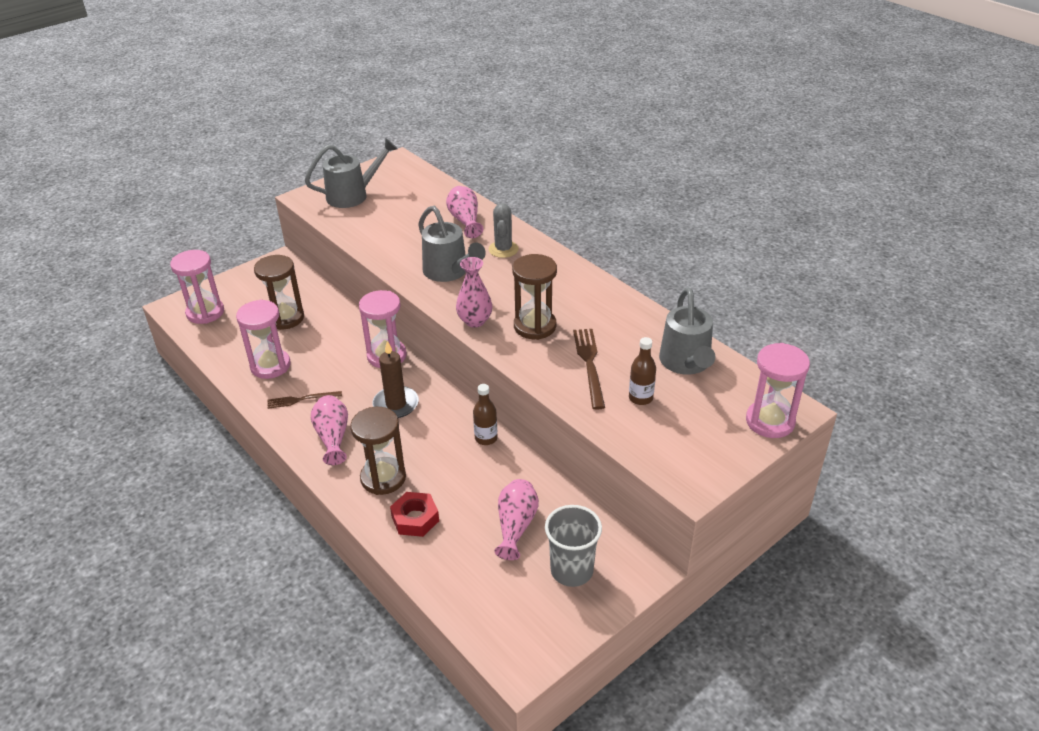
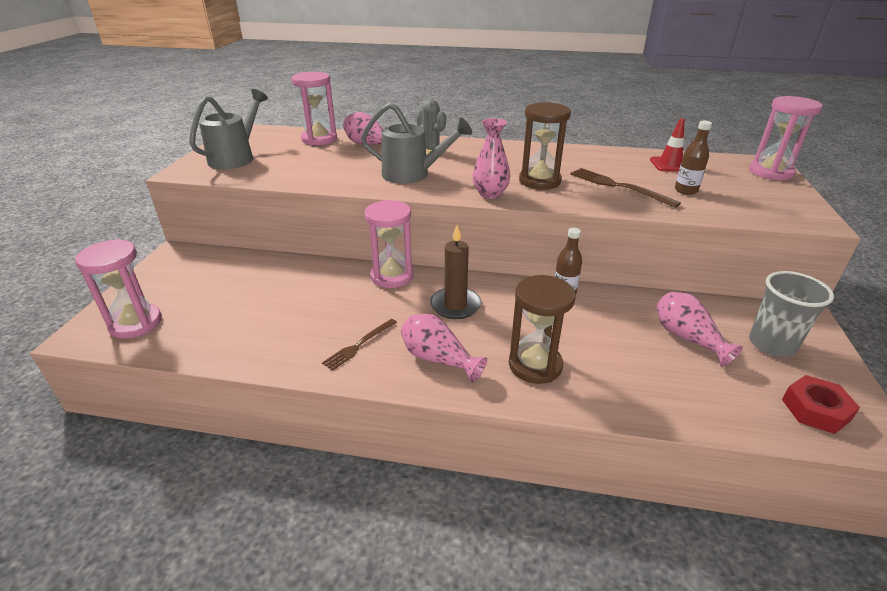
camera: 40 degrees left, 5 degrees down
(270, 366) = (283, 334): pink hourglass -> pink hourglass (319, 139)
(285, 318) = (245, 290): brown hourglass -> none
(415, 519) = (613, 380): red nut -> red nut (815, 410)
(686, 364) = (670, 164): grey watering can -> red traffic cone

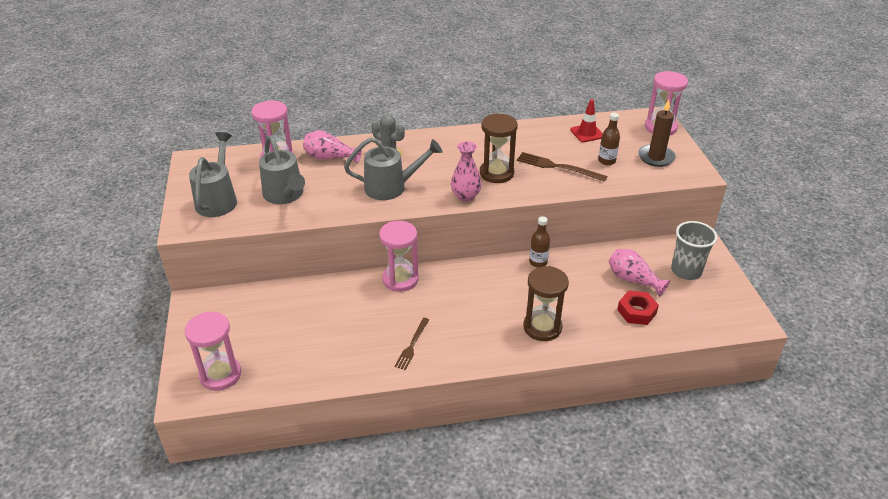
camera: 20 degrees left, 5 degrees up
(300, 164) = (285, 196): none -> grey watering can
(438, 359) = (475, 340): pink vase -> none
(455, 305) = (464, 294): brown candle -> brown candle (656, 157)
(815, 410) = (718, 312): red nut -> red nut (636, 311)

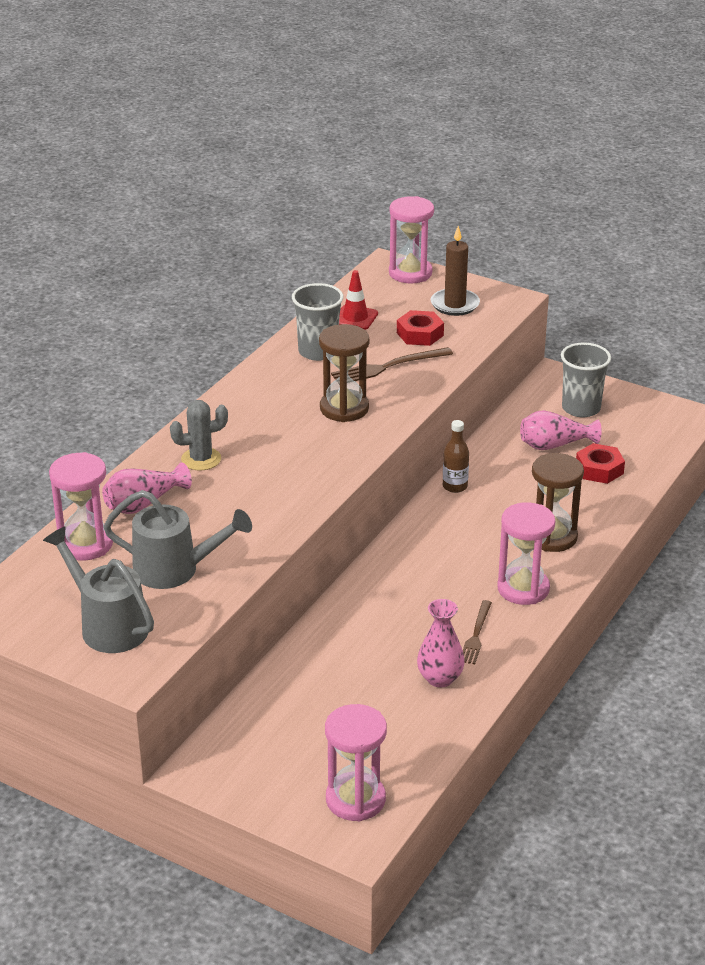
camera: 50 degrees left, 5 degrees down
(392, 187) = (270, 488): grey watering can -> none
(400, 279) = (361, 591): pink hourglass -> pink hourglass (523, 589)
(412, 345) = (476, 635): brown fork -> brown fork turned 45 degrees clockwise
(465, 196) = (356, 448): pink vase -> pink vase (440, 678)
(536, 138) = (318, 352): none -> grey cup
(606, 161) = (420, 334): brown bottle -> red nut

